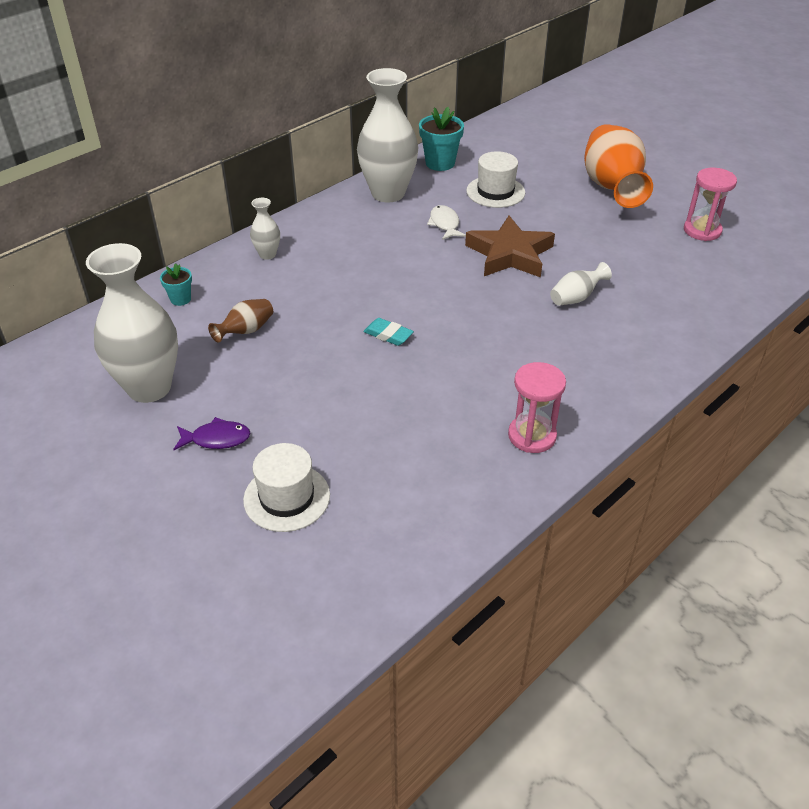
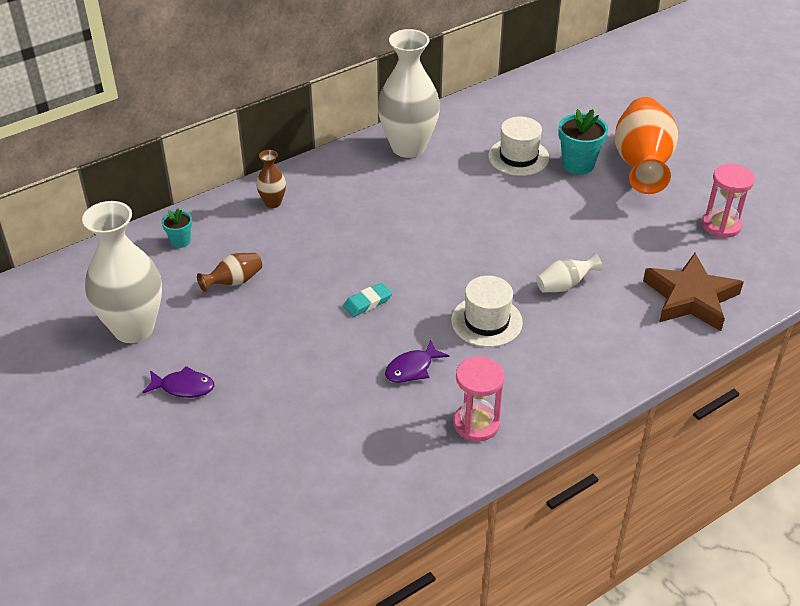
camera: 10 degrees right, 0 degrees up
(267, 254) = (273, 203): white vase -> brown vase
(287, 497) = (233, 452): white hat -> white hat (486, 321)
(388, 335) = (367, 302): turquoise eraser -> turquoise eraser turned 75 degrees counterclockwise
(440, 163) = (470, 118): turquoise flower pot -> turquoise flower pot (578, 164)
(445, 224) = (456, 188): white fish -> none
(451, 391) = (412, 368): none -> purple fish
(510, 254) = (512, 229): brown star -> brown star (690, 298)

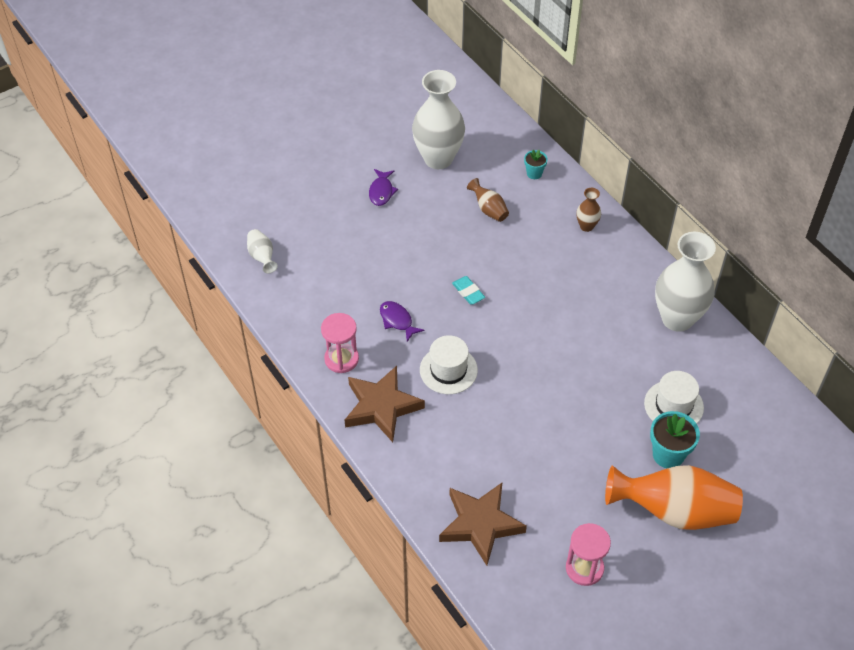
camera: 90 degrees right, 10 degrees up
(547, 382) = (381, 407): none -> brown star
(564, 285) = (493, 428): white vase -> white vase (262, 257)

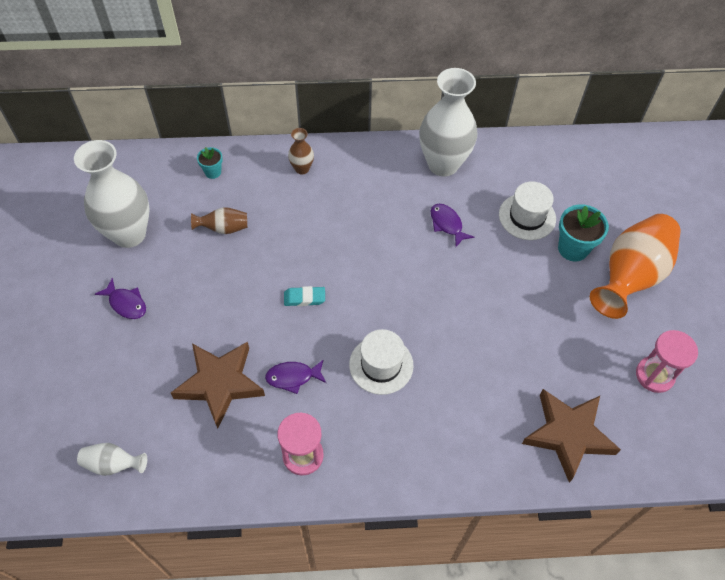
camera: 60 degrees left, 5 degrees up
(381, 407) = (385, 449): brown star -> brown star (220, 383)
(616, 351) = (447, 224): none -> purple fish

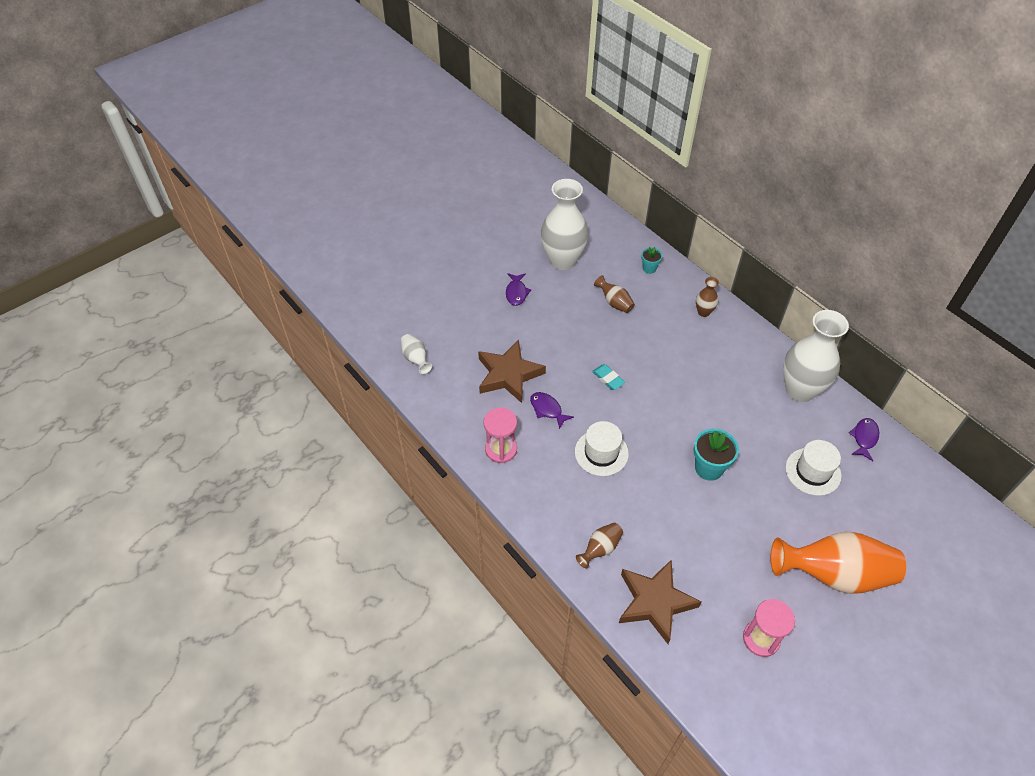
camera: 55 degrees right, 5 degrees down
(447, 224) = (750, 424): purple fish -> purple fish (864, 438)
(483, 442) = (600, 549): none -> brown vase
(573, 248) = (817, 519): turquoise flower pot -> turquoise flower pot (709, 468)

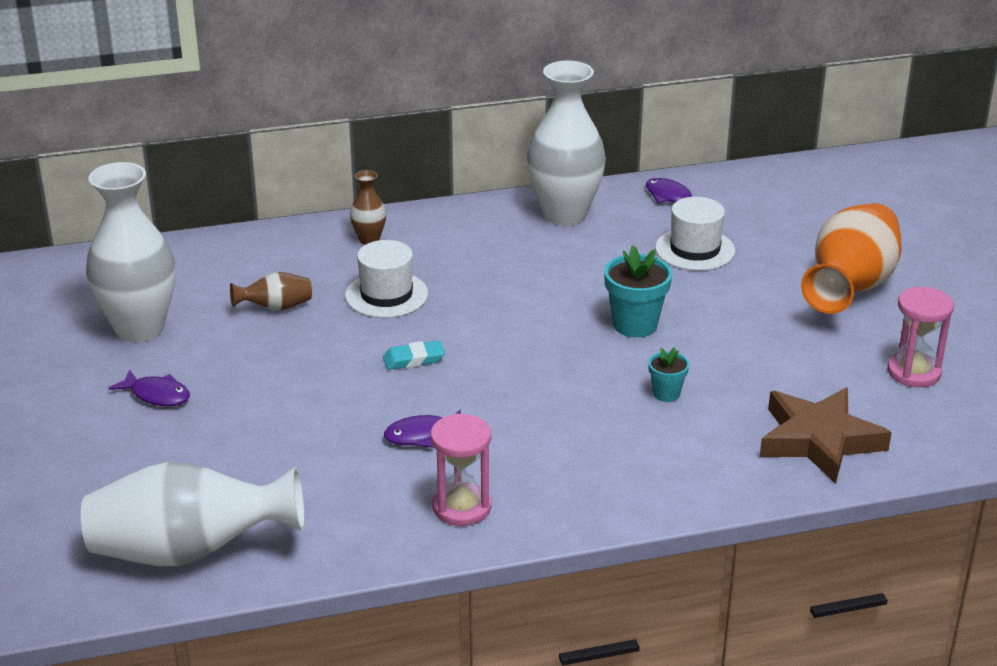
camera: 65 degrees left, 20 degrees down
(416, 359) = (189, 552): white vase -> white vase, size x2.20
(509, 375) = (320, 454): brown star -> none
(600, 549) = (707, 462): brown vase -> none
(601, 453) = (542, 408): white hat -> white hat (386, 295)
(649, 268) = (242, 256): turquoise flower pot -> turquoise flower pot (666, 394)

